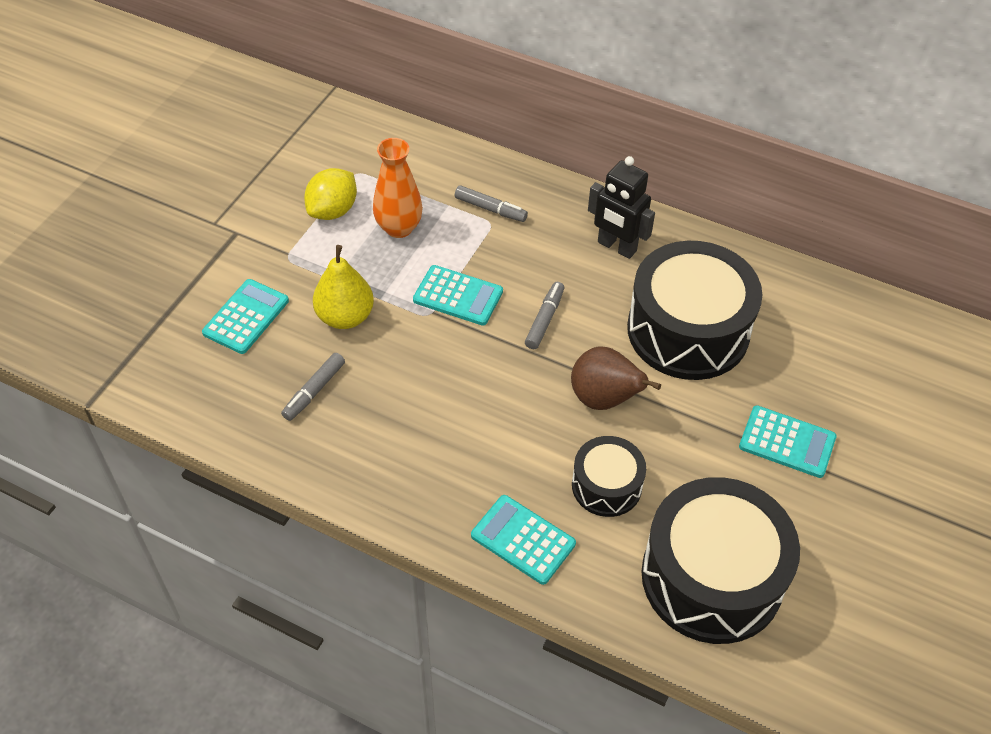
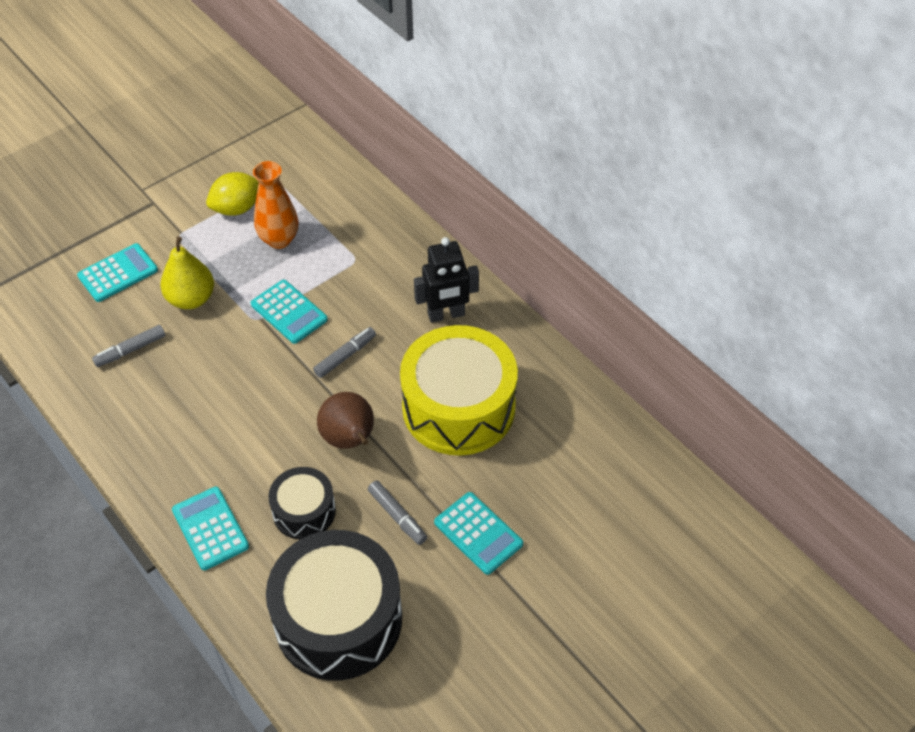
camera: 25 degrees right, 0 degrees up
(490, 209) = (363, 248): grey marker -> grey marker (397, 516)
(616, 247) = (446, 315): black robot -> black robot turned 75 degrees counterclockwise
(688, 330) = (458, 407): black drum -> yellow drum

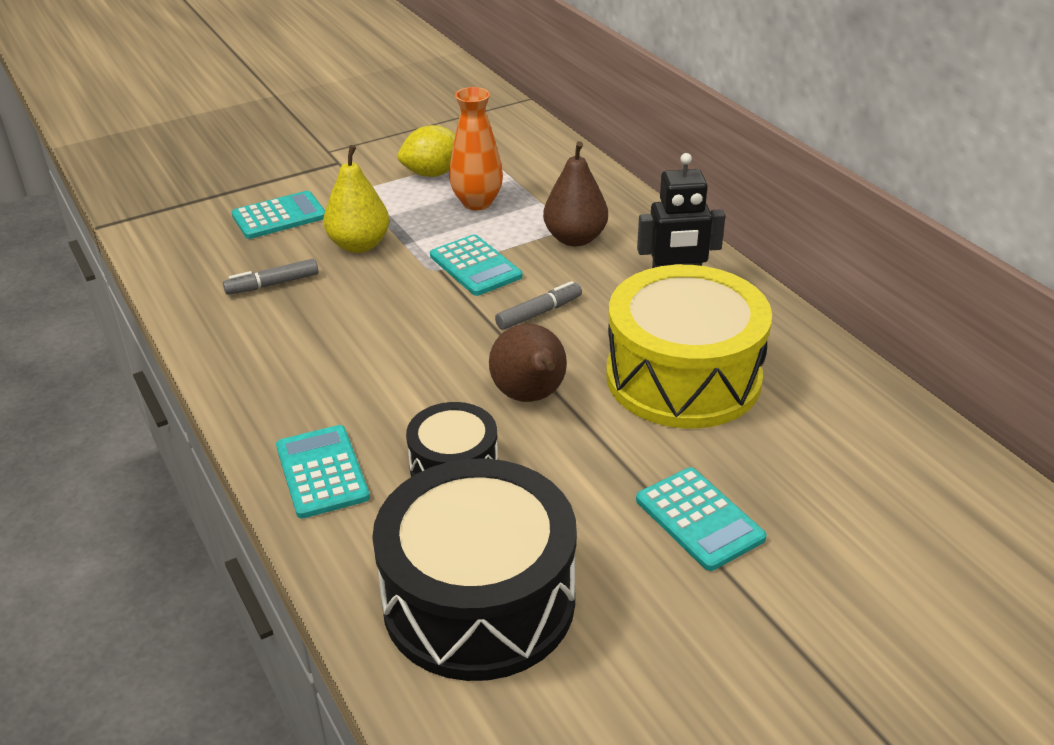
camera: 10 degrees right, 15 degrees down
(363, 272) = (575, 238): none -> brown pear
(397, 516) = (584, 486): grey marker -> none

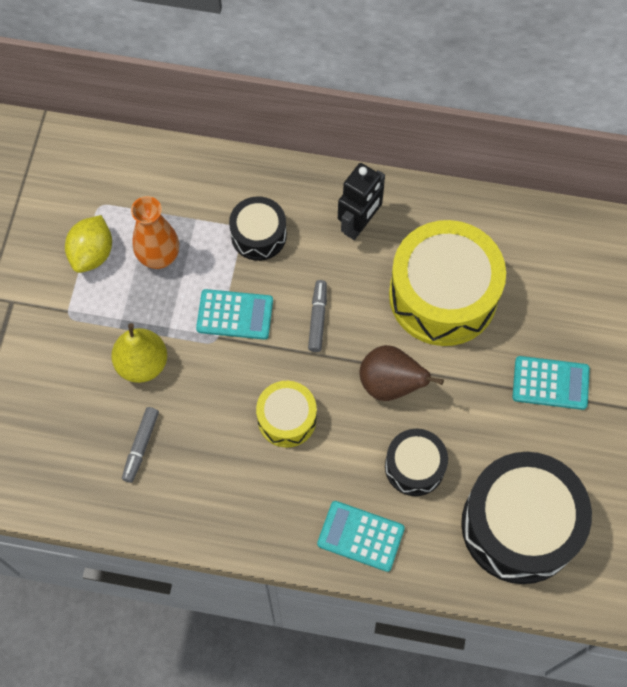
camera: 50 degrees left, 30 degrees up
(279, 216) = (54, 388): turquoise calculator -> none
(404, 350) = (287, 419): none -> yellow drum
(575, 238) = (258, 235): brown pear -> black drum

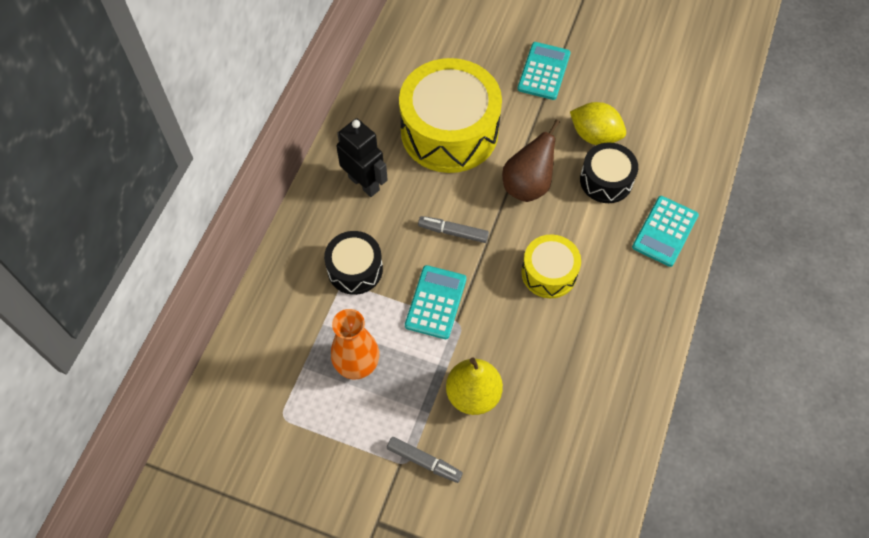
camera: 80 degrees left, 5 degrees down
(92, 254) = (339, 430): yellow lemon -> yellow lemon (595, 135)
(141, 446) = (560, 406): grey marker -> grey marker (424, 461)
(519, 525) = (664, 116): black drum -> none

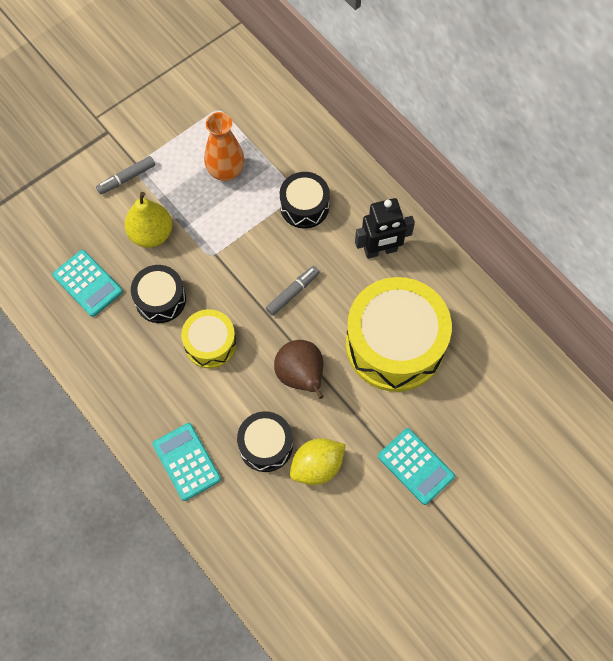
camera: 120 degrees right, 5 degrees up
(436, 302) = (239, 248): turquoise calculator -> turquoise calculator (87, 283)
(536, 342) = (160, 299): none -> black drum

